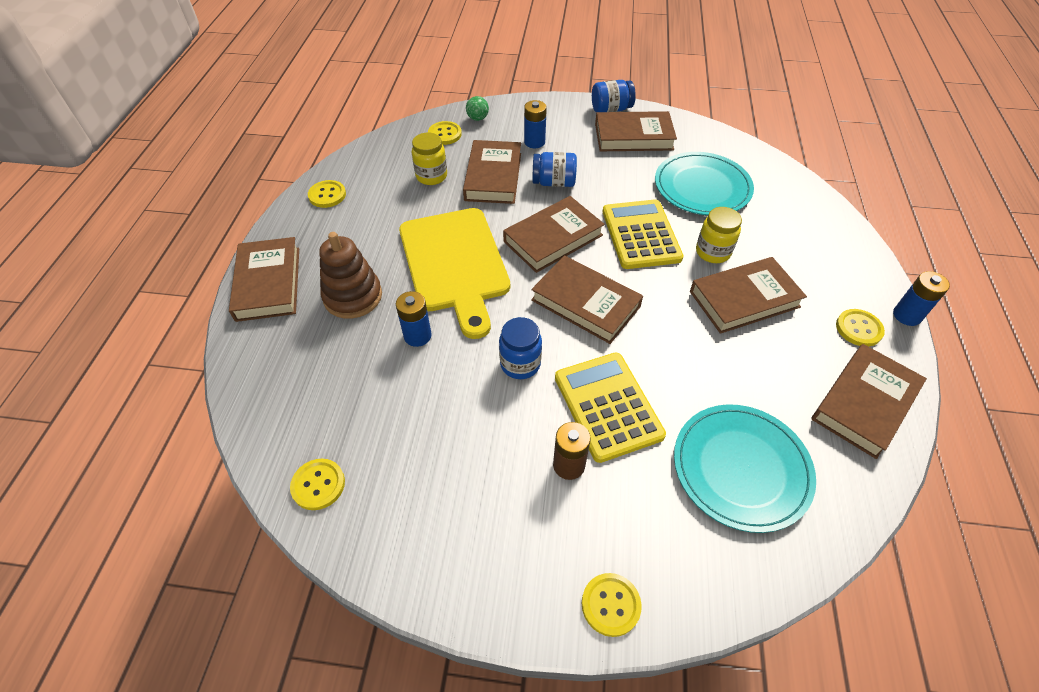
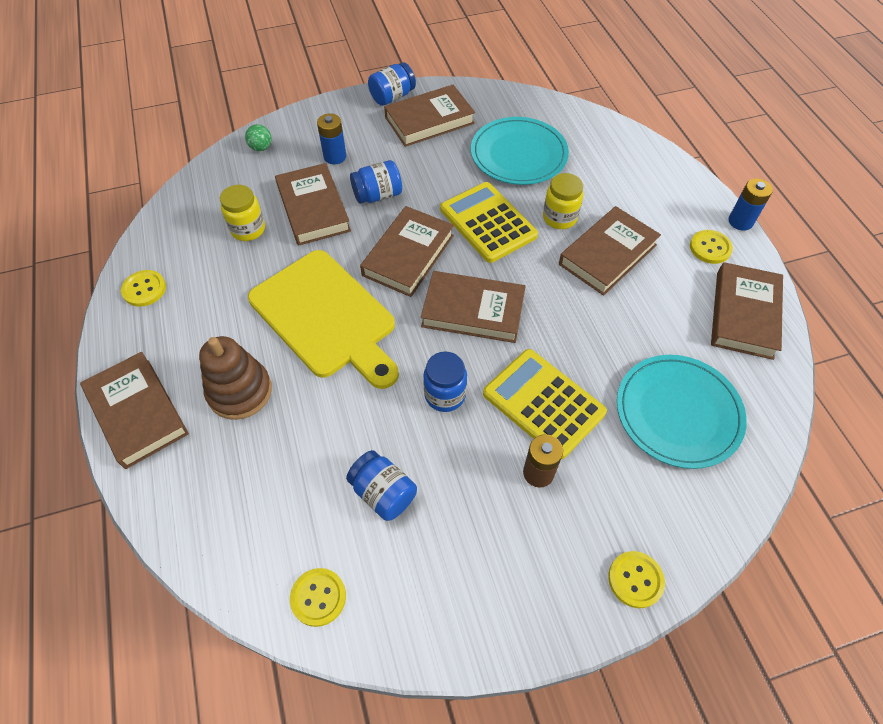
camera: 25 degrees left, 5 degrees up
(417, 336) = (330, 406): blue battery -> none
(420, 423) = (383, 493): none -> blue jar
(445, 134) = (235, 177): yellow button -> none

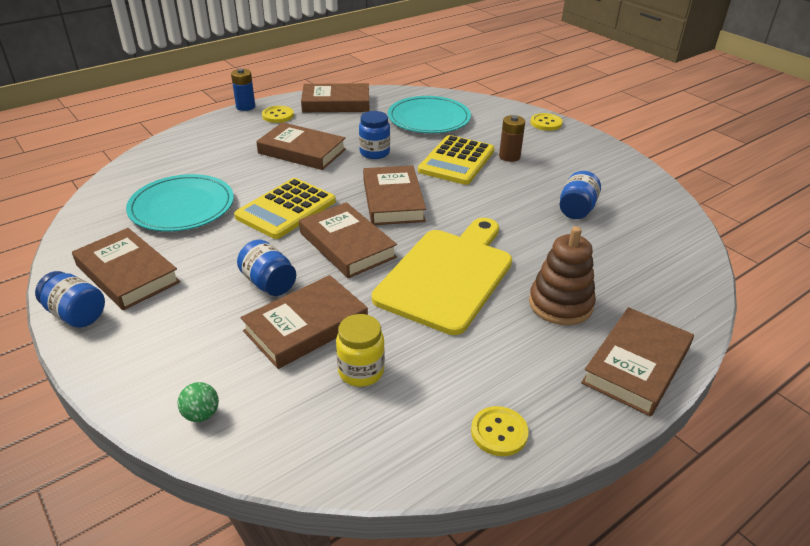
camera: 110 degrees left, 20 degrees down
(318, 597) = (666, 218): yellow button -> none
(335, 156) = (208, 334): blue battery -> none
(408, 255) = (347, 245): brown book -> brown book turned 45 degrees clockwise
(445, 395) = (480, 199): blue jar -> blue jar (374, 153)
(559, 218) = (267, 175): yellow jar -> none

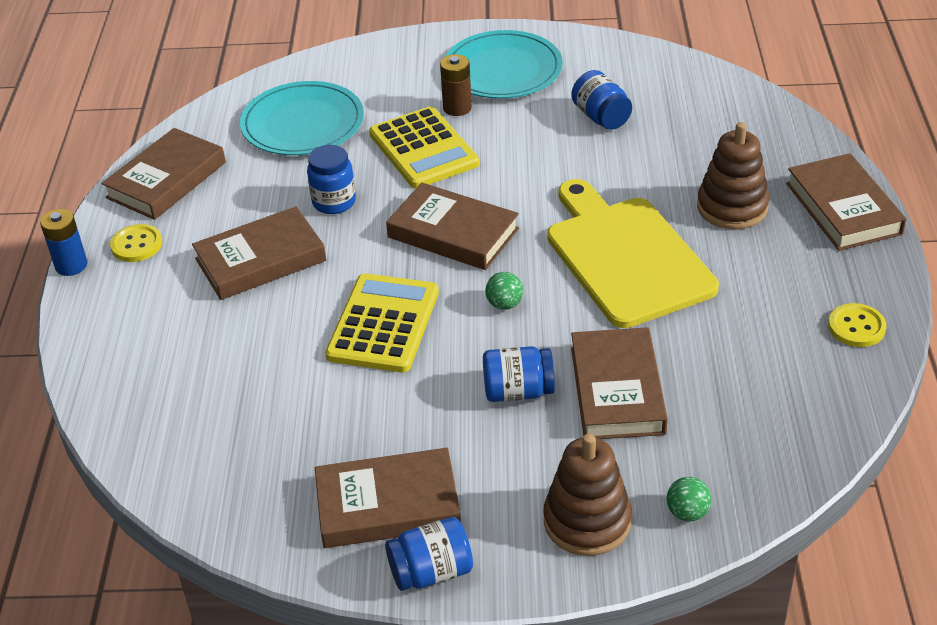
camera: 50 degrees left, 5 degrees up
(161, 365) = (587, 521): none -> brown stacking toy
(182, 206) = (281, 413): turquoise plate -> turquoise plate (503, 69)
(286, 209) = (383, 324): yellow calculator -> yellow calculator turned 150 degrees counterclockwise
(347, 245) = (504, 304): brown book -> green ball
(361, 371) = (715, 378): yellow jar -> none
(546, 123) = (418, 46): yellow button -> none

